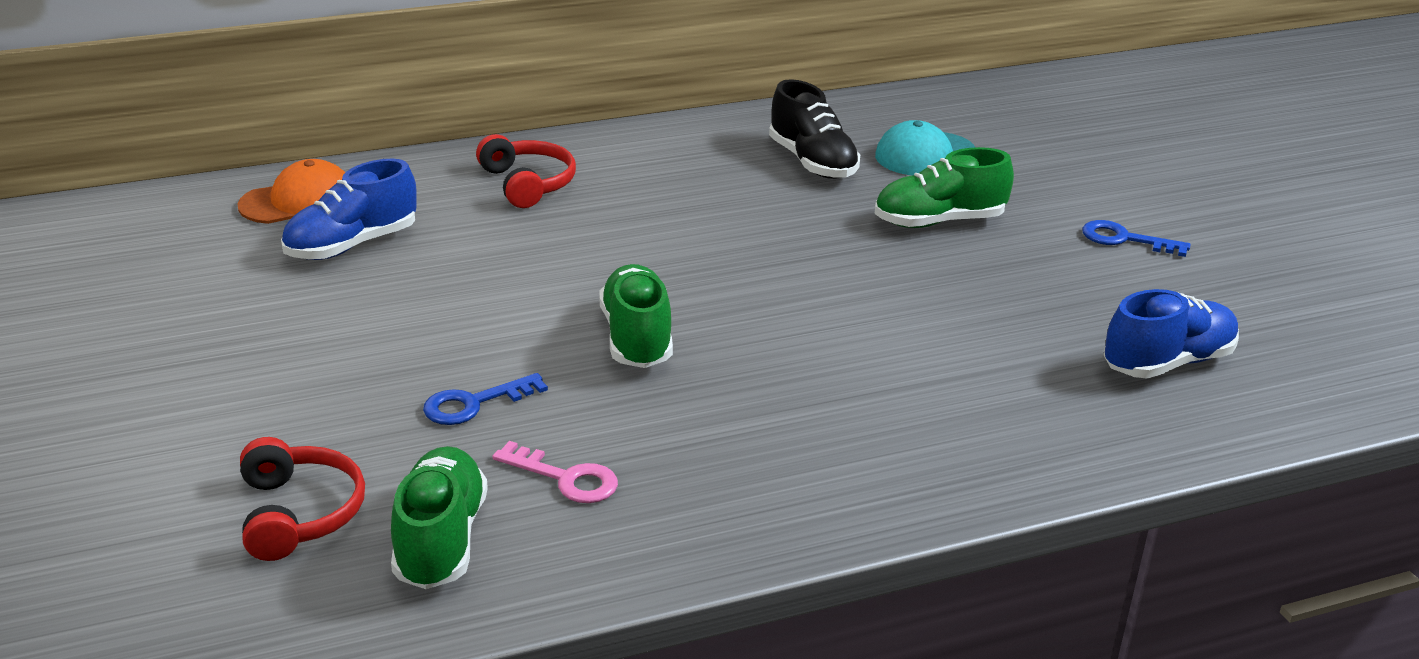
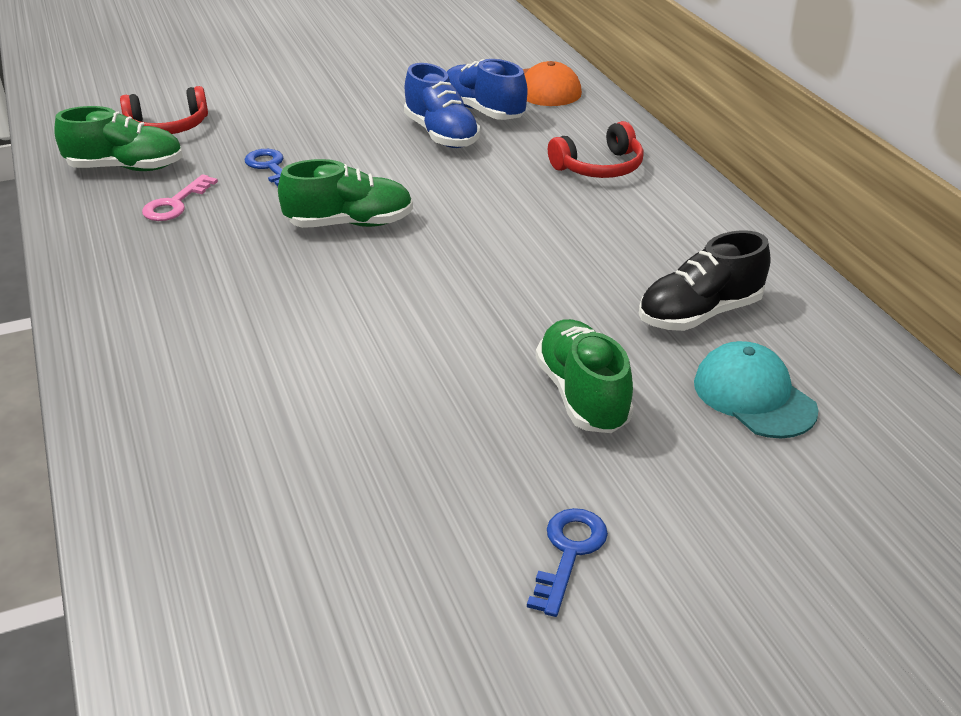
camera: 90 degrees right, 5 degrees up
(1167, 363) = (277, 545): blue shoe -> blue shoe (441, 134)

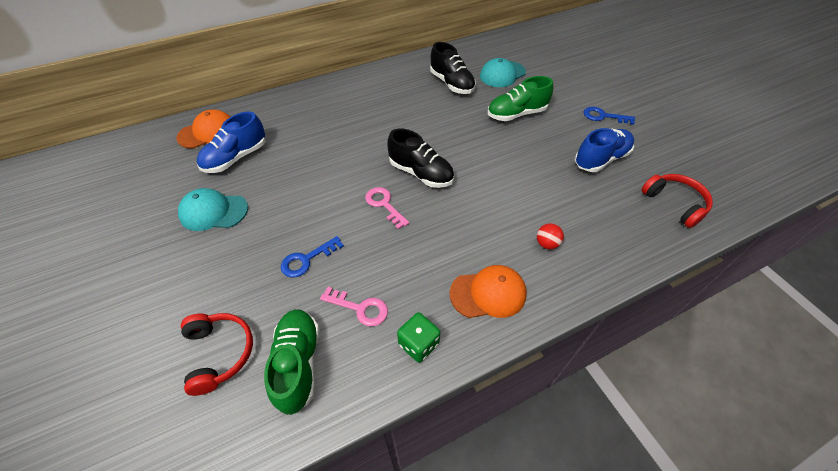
camera: 95 degrees left, 15 degrees up
(99, 242) = (418, 344): none -> green dice
(139, 303) = (488, 293): none -> orange cap
(201, 376) = (546, 244): none -> red ball
(350, 224) = (384, 205): green shoe -> pink key
(379, 106) = (213, 212): none -> turquoise cap
(412, 259) = (421, 173): none -> black shoe
(441, 134) = (268, 174): blue shoe -> blue shoe (601, 159)
(599, 167) = (319, 110): red headphones -> red headphones (675, 203)

